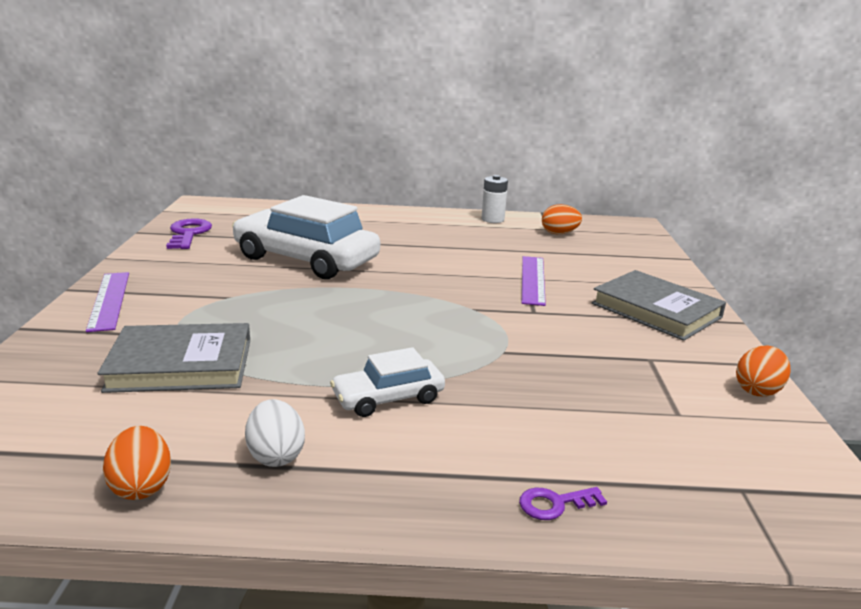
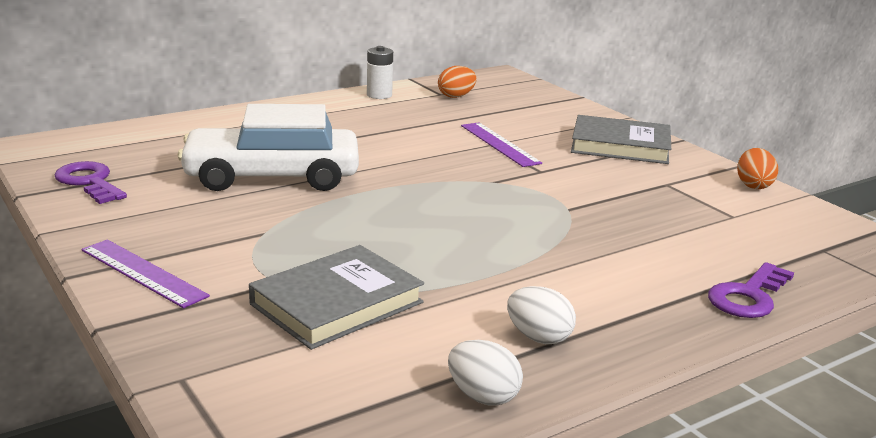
camera: 35 degrees left, 0 degrees up
(141, 486) = (483, 396): orange egg -> white egg
(388, 398) = (545, 269): white car -> none
(555, 504) = (748, 296): purple key -> purple key, size x1.74

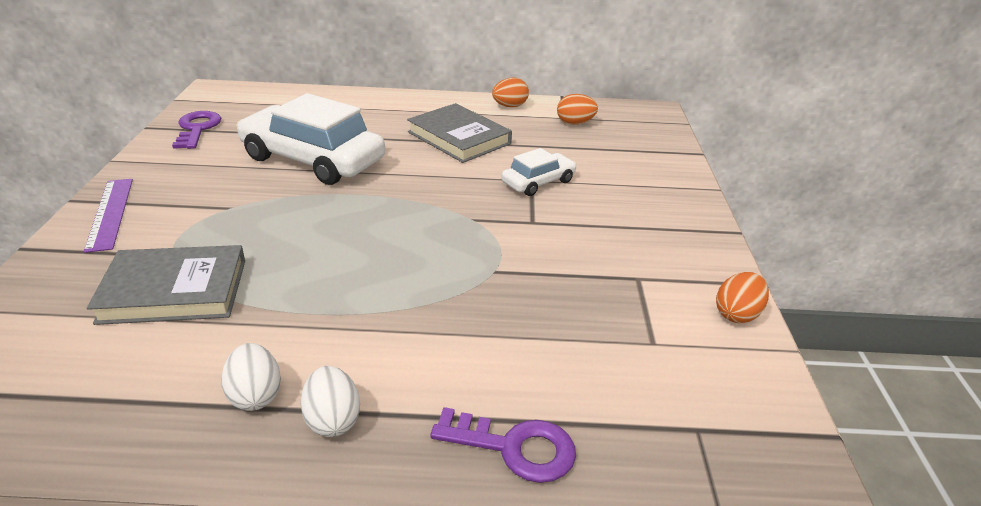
camera: 35 degrees right, 10 degrees up
(379, 95) = (509, 106): white battery -> orange egg
(483, 396) = (123, 432): white egg -> white egg (332, 420)
(500, 144) = (538, 182): purple ruler -> white car
(620, 146) = (655, 219): grey book -> grey book (459, 138)
(748, 296) = (514, 447): purple key -> purple key turned 150 degrees counterclockwise

